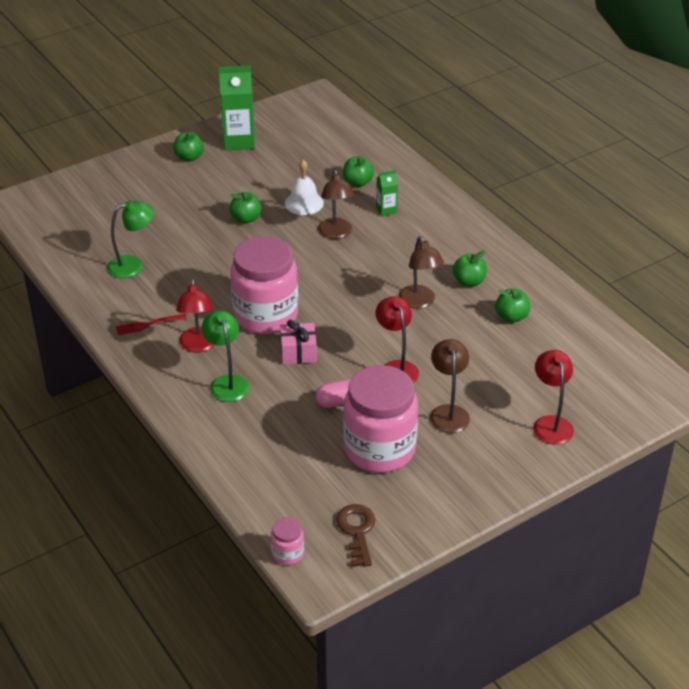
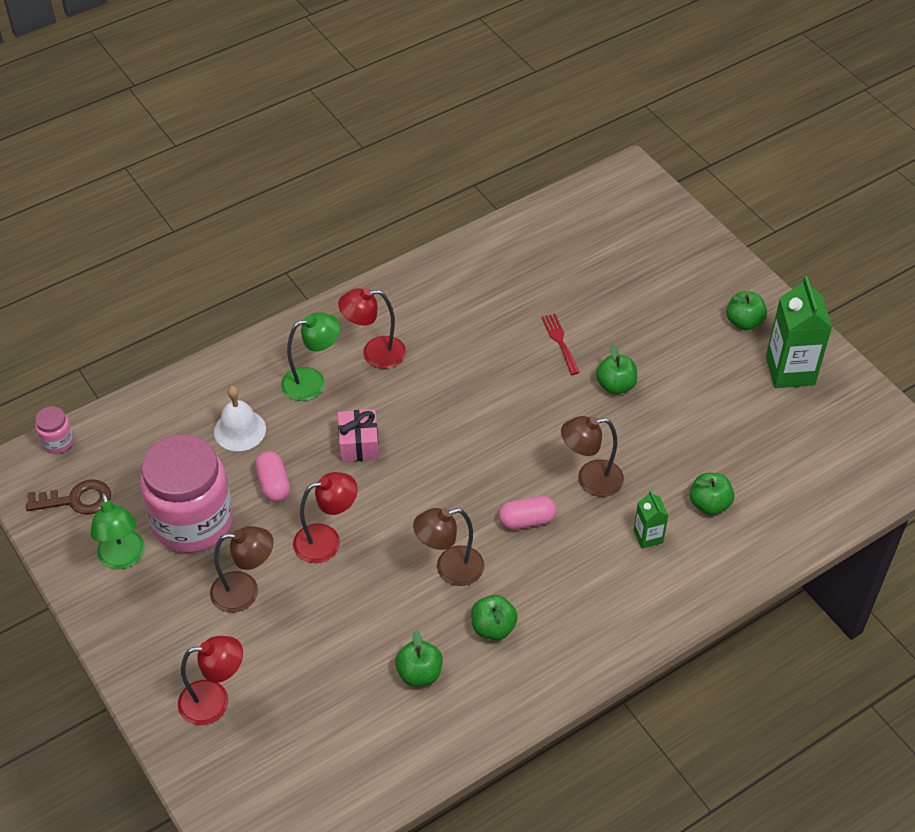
camera: 90 degrees right, 10 degrees up
(133, 265) = (517, 286): green lamp -> green lamp (123, 558)
(147, 325) = (412, 307): red fork -> red fork (560, 341)
(266, 315) = (427, 412): pink jar -> none
(304, 203) = (655, 444): white bell -> white bell (240, 430)
(373, 264) = (527, 520): none -> pink capsule

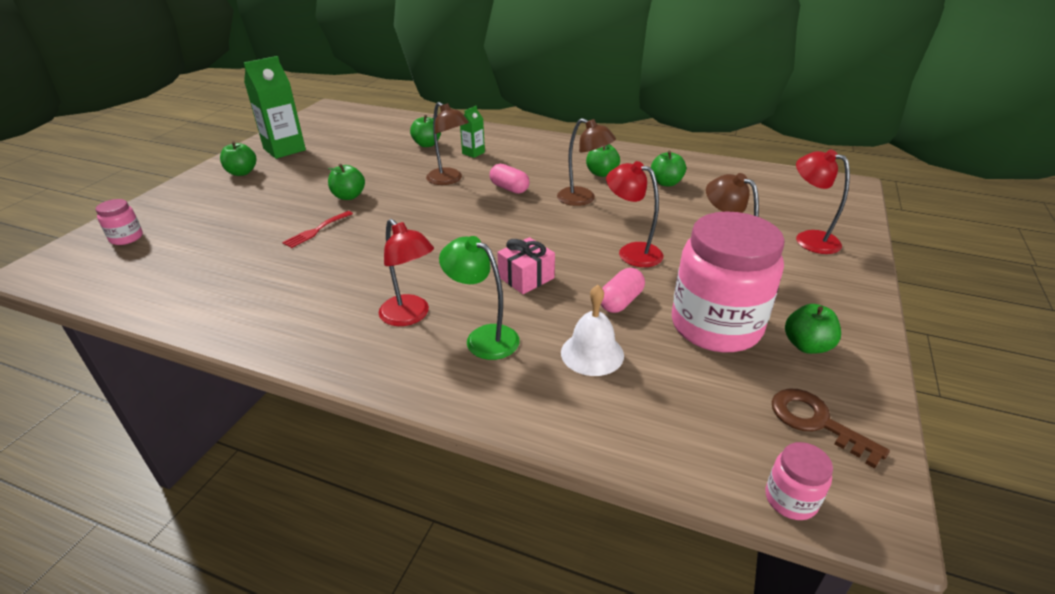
camera: 125 degrees left, 15 degrees down
(123, 558) = (807, 345): green lamp -> green apple
(647, 225) = (126, 238): none -> pink jar

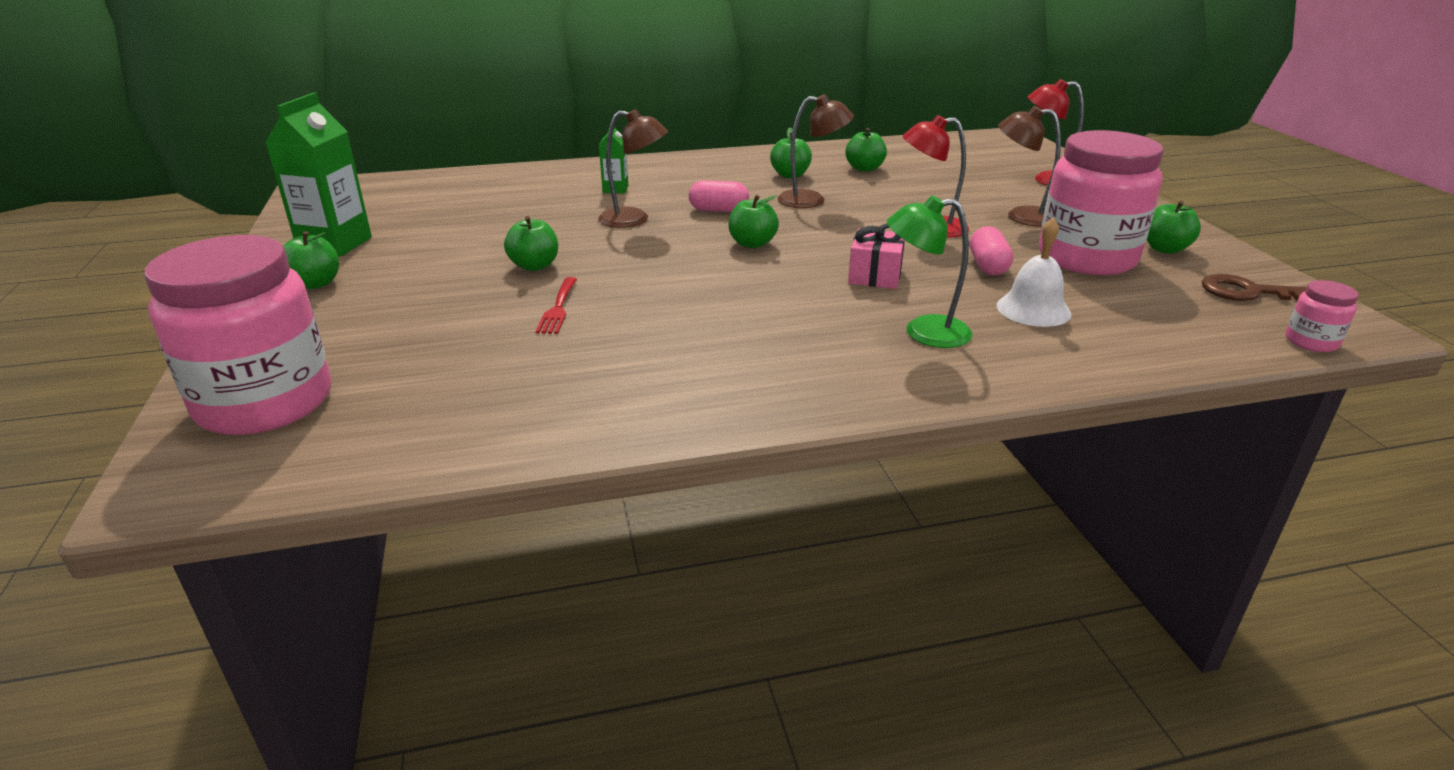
camera: 35 degrees left, 5 degrees down
(126, 238) = (265, 403): pink jar -> pink jar, size x2.39
(410, 316) = (822, 343): red lamp -> none
(427, 144) = (540, 194): green apple -> green apple (752, 243)

